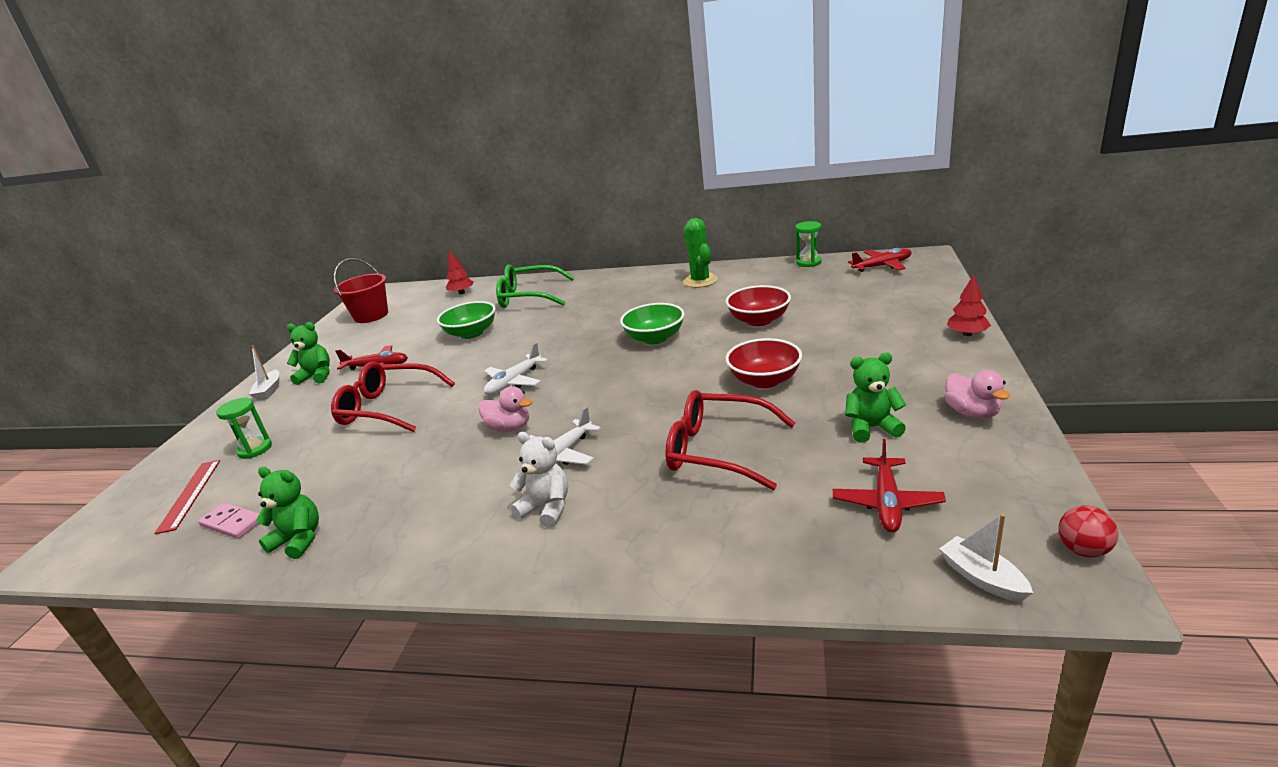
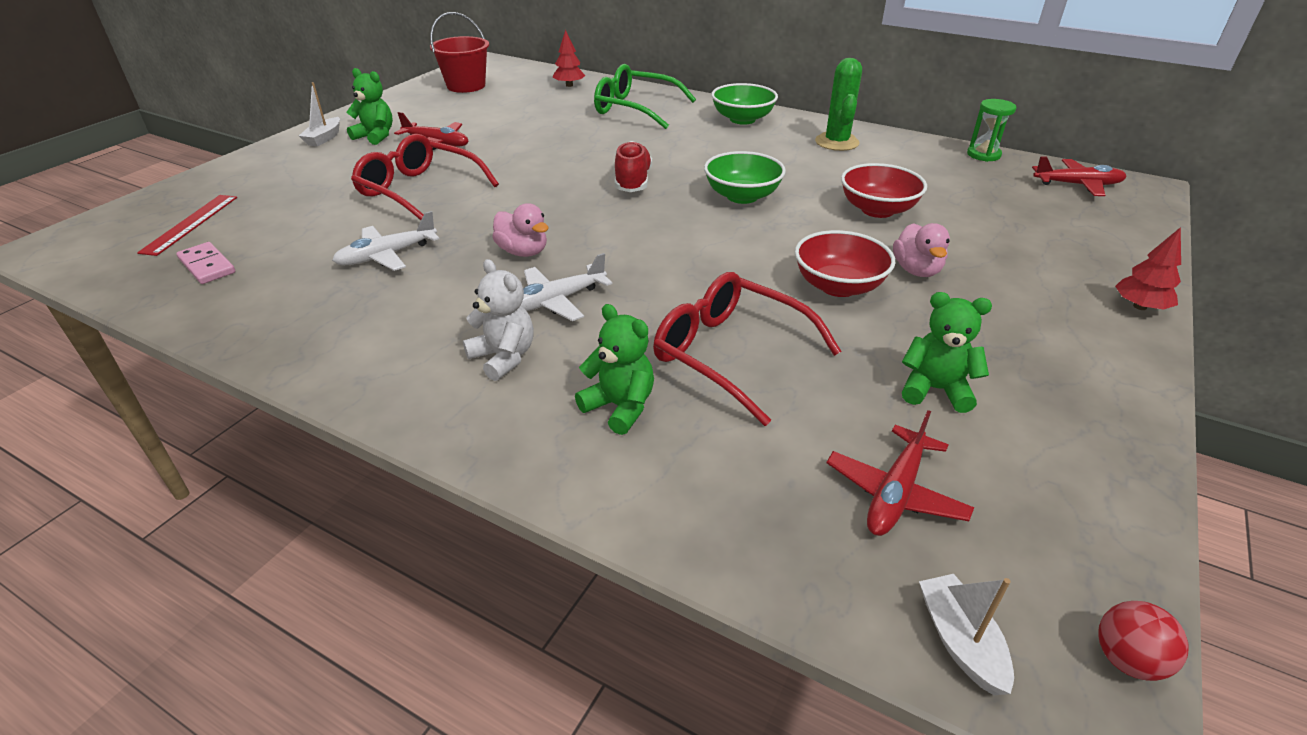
camera: 15 degrees right, 10 degrees up
(255, 449) = (274, 195): green hourglass -> none
(299, 540) = (251, 305): green teddy bear -> green teddy bear (620, 407)
(471, 333) = (551, 133): green bowl -> green bowl (742, 119)
(514, 382) = (560, 201): white plane -> white plane (387, 255)
(563, 351) = (633, 181): none -> red shoe
(972, 413) = (1081, 414): pink duck -> pink duck (916, 270)

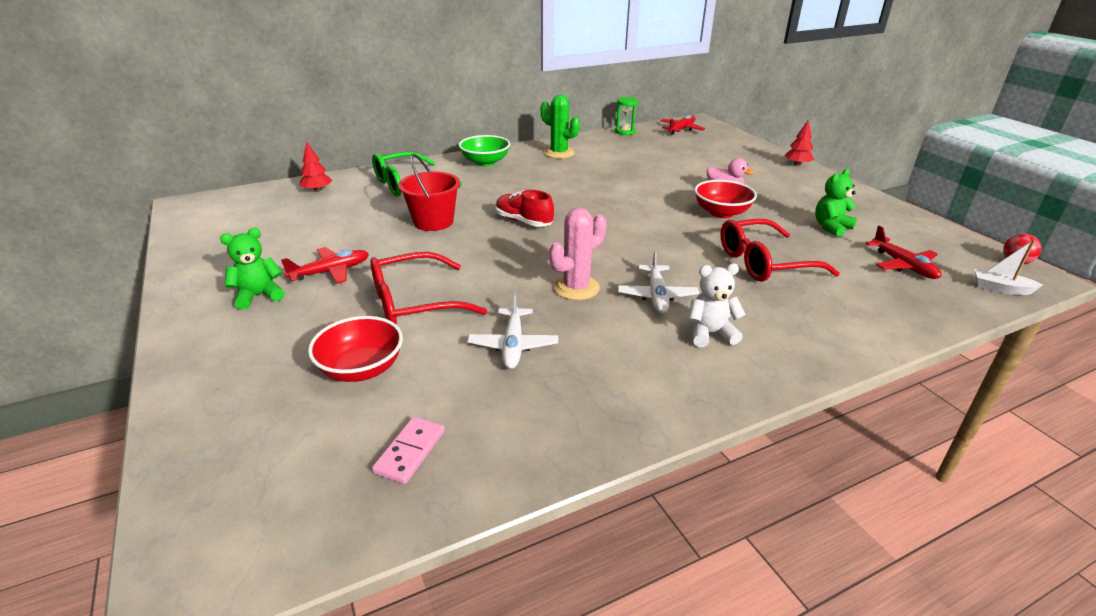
camera: 55 degrees left, 5 degrees down
(190, 224) = (291, 450): red ruler -> none
(207, 266) = (410, 452): pink domino -> pink domino turned 60 degrees counterclockwise
(324, 138) = (210, 324): white boat -> none
(466, 86) = (227, 227): red bucket -> red bucket (433, 222)
(523, 252) = (576, 288): pink duck -> pink cactus
(620, 407) = (793, 310): green teddy bear -> none
(742, 196) = (591, 199): green bowl -> none
(877, 210) = (652, 175): red bowl -> red bowl (361, 369)

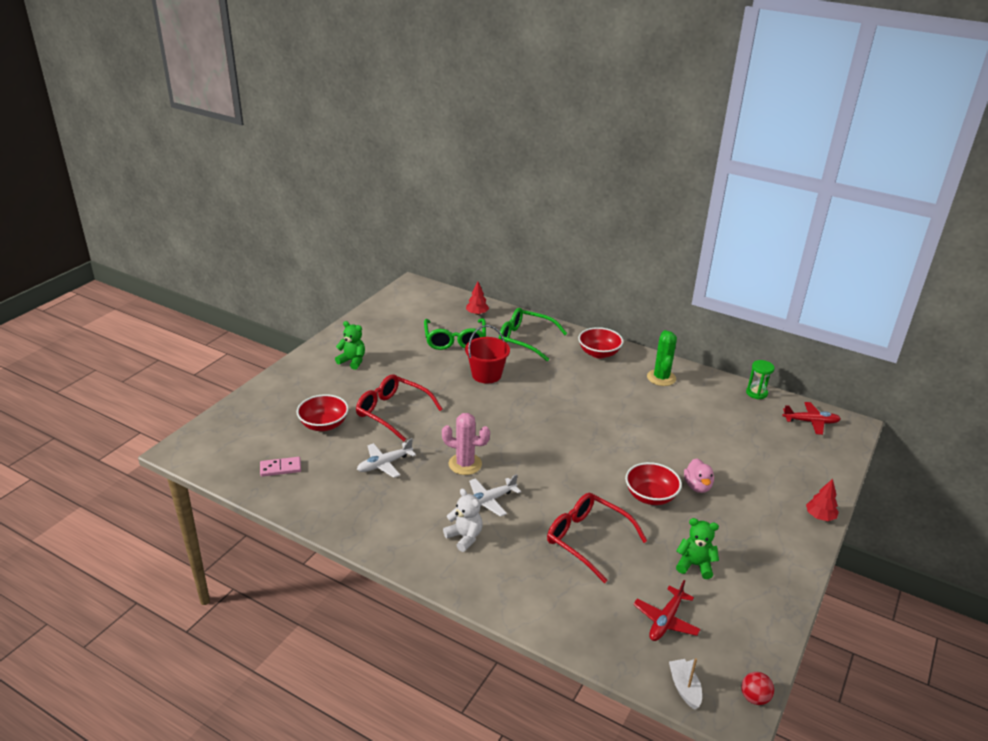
camera: 55 degrees right, 0 degrees up
(331, 271) = (395, 369): red plane -> none
(342, 217) = (455, 340): none -> green glasses
(485, 162) = (599, 353): green bowl -> red bowl
(523, 221) = (527, 409): red shoe -> none

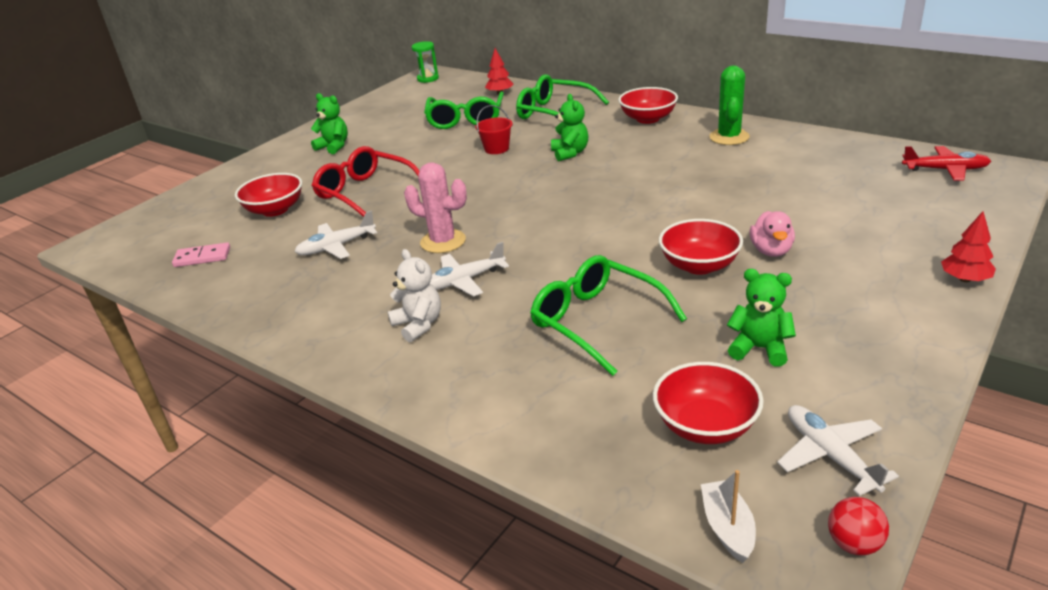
camera: 10 degrees right, 0 degrees up
(486, 375) = (496, 149): red bucket -> red bucket, size x0.64
(544, 384) = (570, 153): none -> green teddy bear
(587, 539) = (597, 321): red glasses -> green glasses
(666, 620) = (705, 426): red plane -> red bowl
(740, 642) = (830, 455): none -> white plane
(756, 393) = (864, 144): green hourglass -> green hourglass (428, 79)

